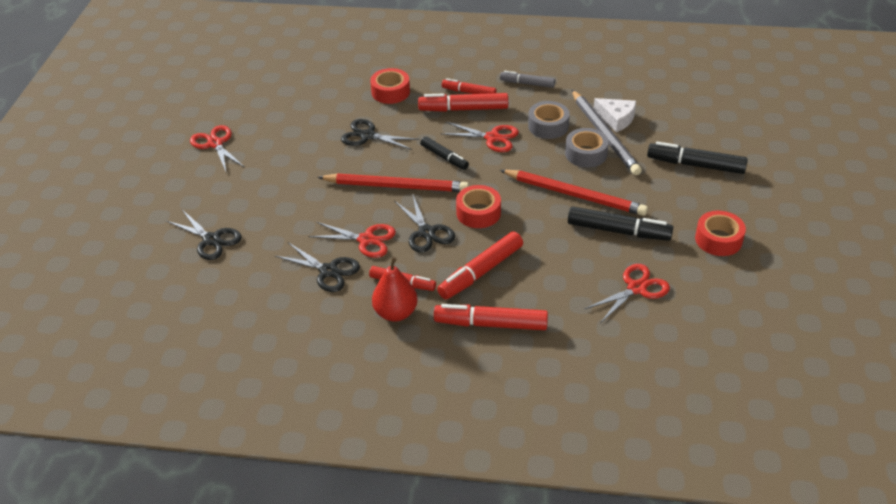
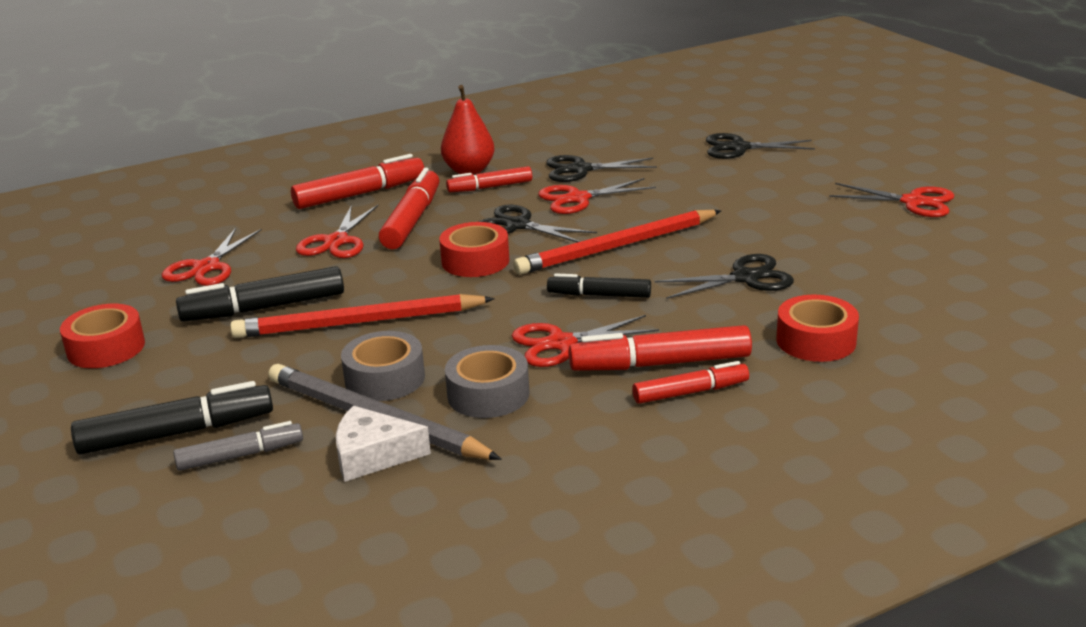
camera: 145 degrees right, 15 degrees down
(463, 109) = (661, 364): red marker -> red marker turned 150 degrees counterclockwise
(527, 84) = (606, 451): grey marker -> grey marker (240, 456)
(542, 274) = (336, 241): none -> red scissors

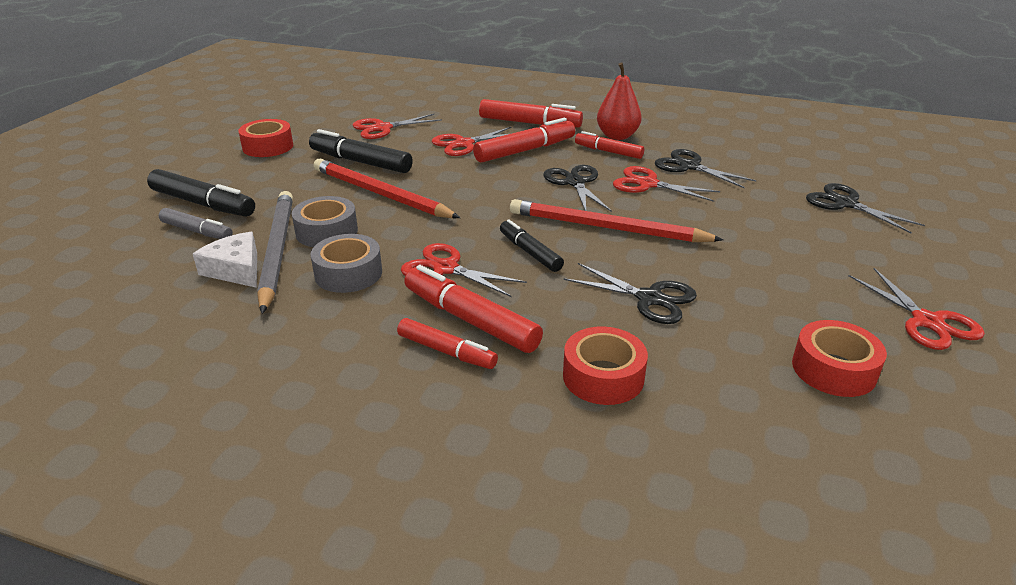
camera: 45 degrees right, 5 degrees up
(475, 261) = (507, 191): red tape -> red tape (833, 369)

